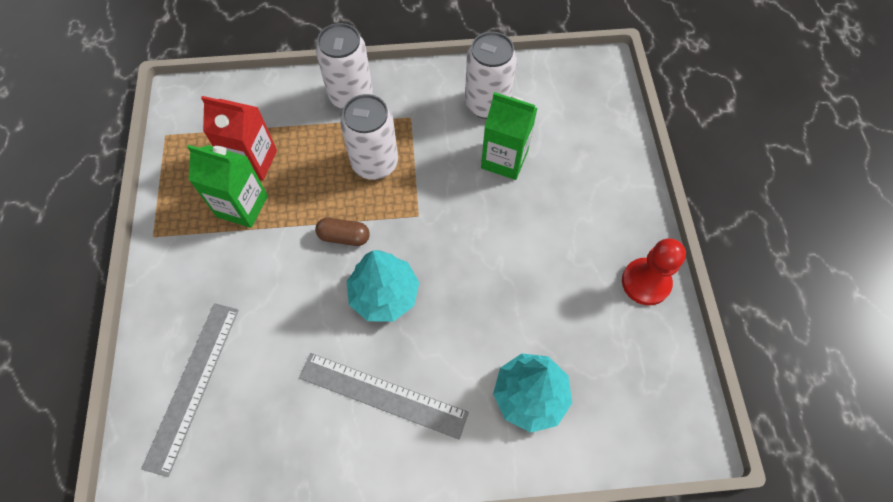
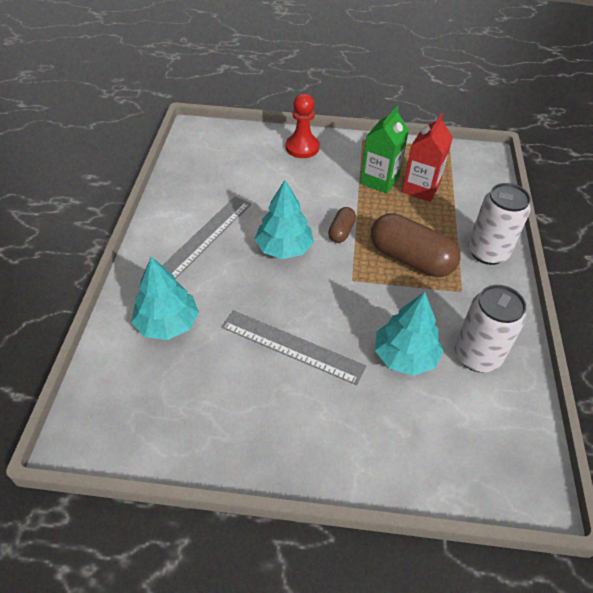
camera: 100 degrees right, 15 degrees down
(192, 385) = (249, 151): grey ruler -> grey ruler (292, 346)
(375, 163) = (410, 259): white can -> brown capsule
(504, 159) = (405, 356): green carton -> turquoise tree
(645, 282) = (238, 447): red pawn -> red pawn (302, 147)

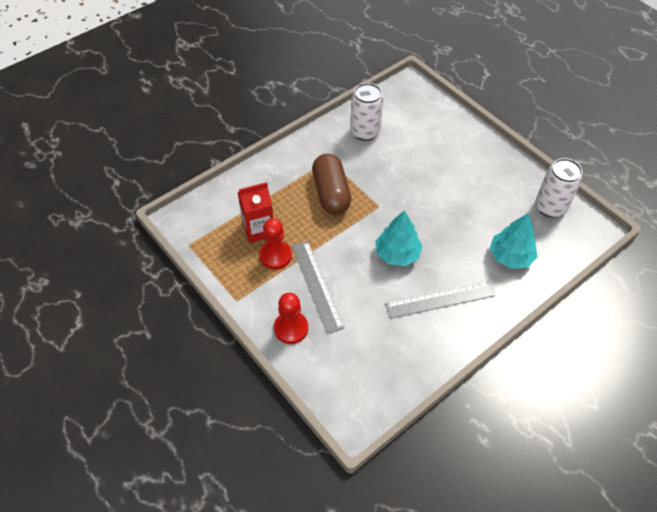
camera: 135 degrees left, 5 degrees up
(292, 346) = (451, 197): grey ruler -> grey ruler (316, 285)
(341, 231) = (349, 238): brown capsule -> none
(379, 180) = (275, 256): green carton -> red pawn
(405, 356) = (399, 155): turquoise tree -> none
(487, 252) = (283, 166): white can -> white can (550, 207)

